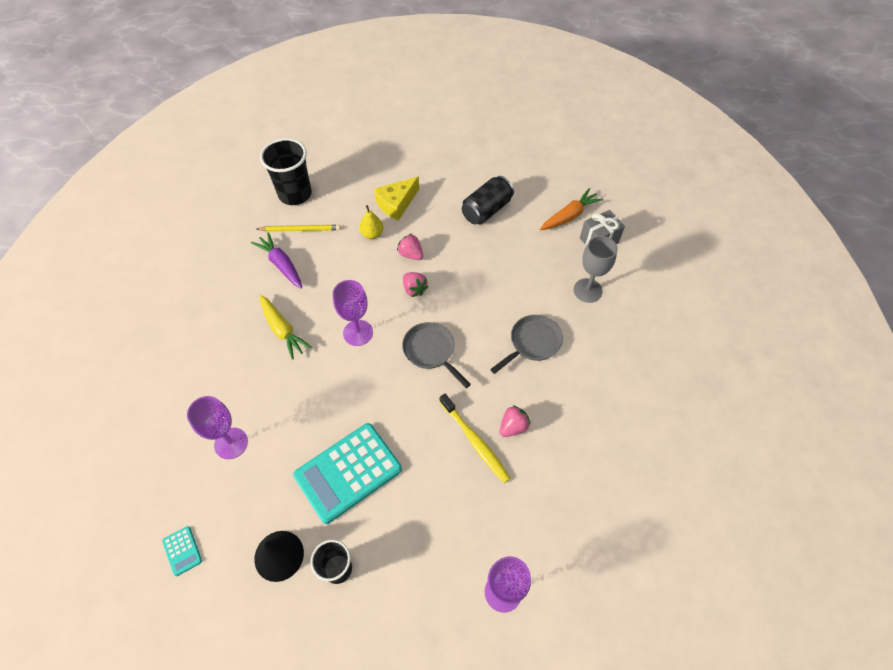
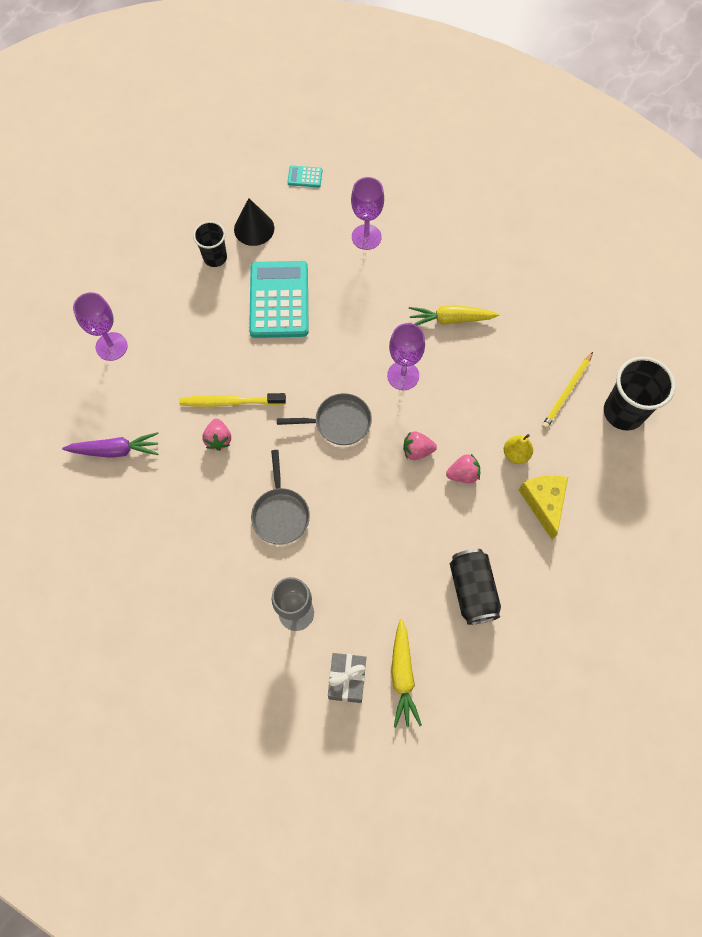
camera: 125 degrees right, 10 degrees up
(281, 264) = (530, 354): purple carrot -> purple carrot (115, 450)
(569, 215) = (402, 676): orange carrot -> yellow carrot

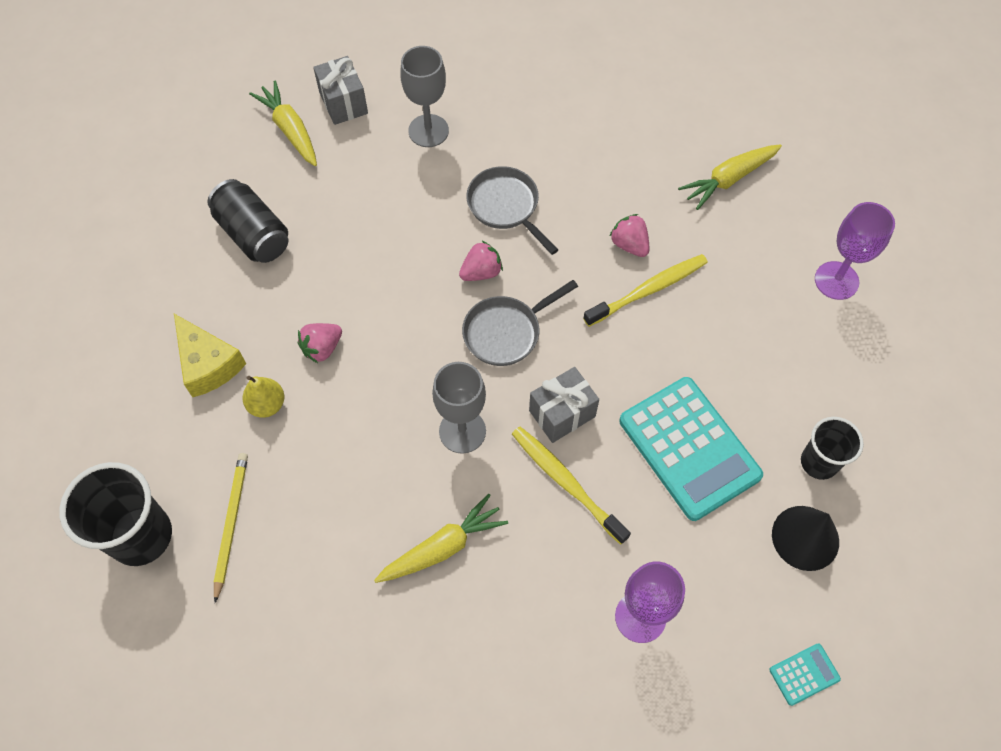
camera: 150 degrees right, 5 degrees down
(115, 450) = (728, 179): purple carrot -> yellow carrot
(337, 355) = (562, 413): none -> grey gift
(361, 317) = (566, 482): none -> yellow toothbrush
(403, 375) = (462, 431): purple goblet -> grey goblet
(417, 451) = (392, 347): pink strawberry -> pink strawberry (481, 272)

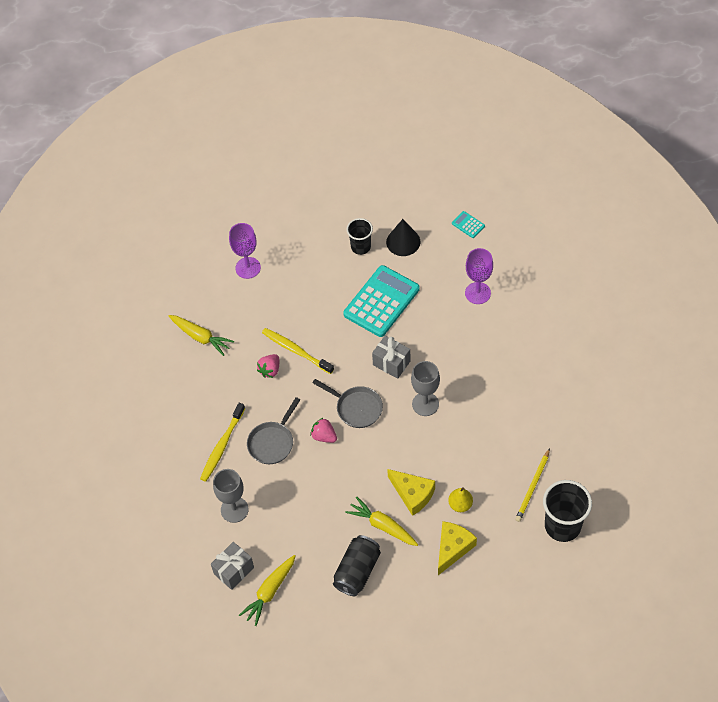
camera: 110 degrees left, 5 degrees down
(231, 524) = (533, 486): yellow pencil -> yellow pencil turned 45 degrees counterclockwise
(322, 348) = (412, 494): pink strawberry -> yellow cheese
(443, 547) = (490, 386): yellow carrot -> yellow carrot (382, 526)
(566, 482) = (428, 347): yellow toothbrush -> yellow toothbrush (222, 446)

